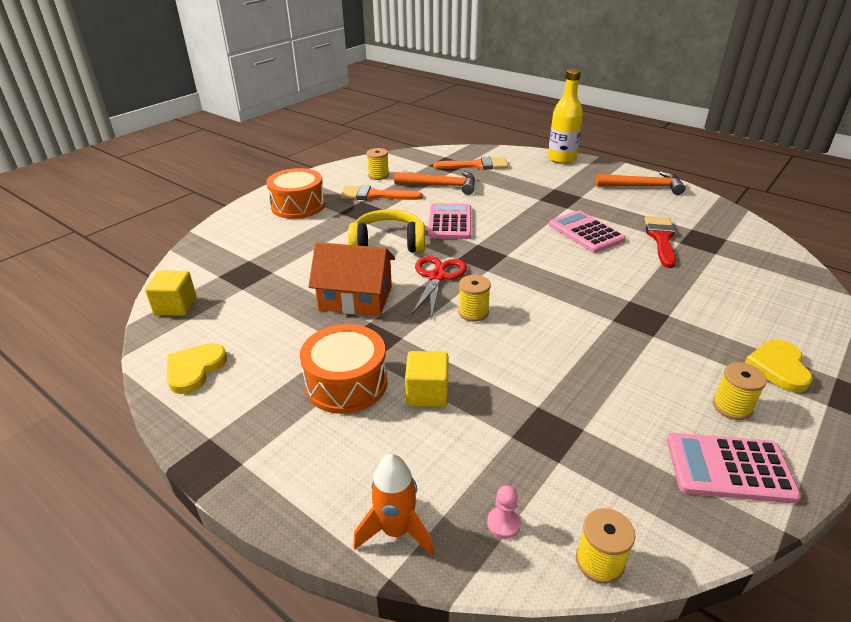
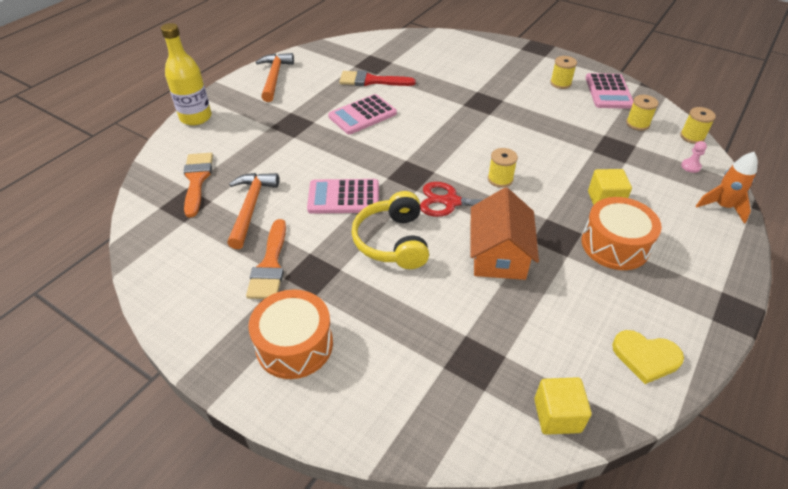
camera: 95 degrees left, 10 degrees up
(378, 175) = (207, 268): yellow spool -> yellow spool (637, 124)
(778, 367) = (519, 63): yellow heart -> none

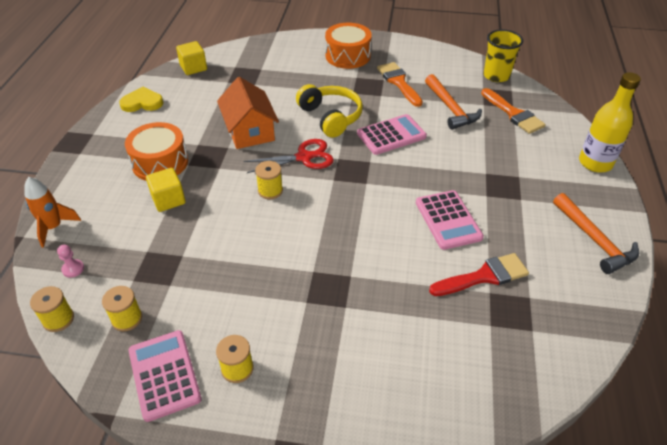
camera: 155 degrees right, 0 degrees up
(147, 233) = (496, 76): none -> yellow cup
(362, 115) = (448, 220): pink calculator -> pink calculator turned 135 degrees clockwise

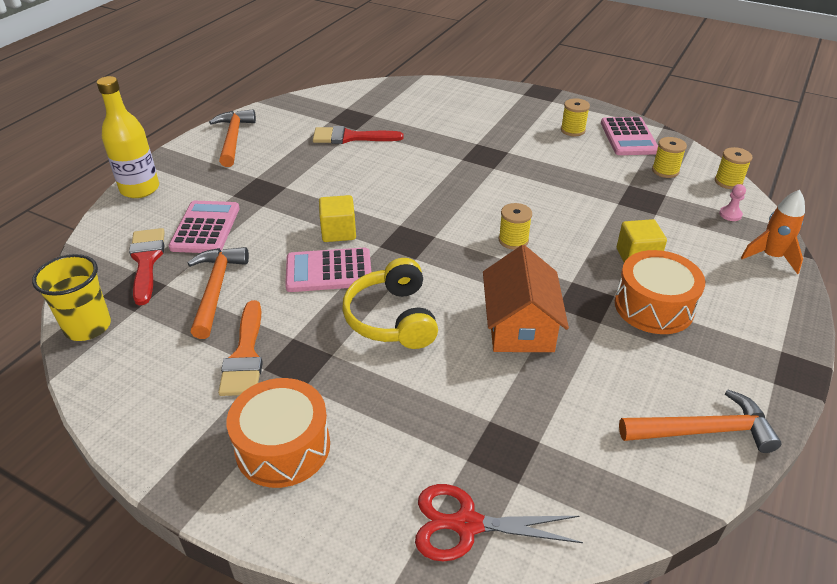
camera: 160 degrees left, 5 degrees down
(142, 102) = (703, 431): yellow heart -> orange hammer
(193, 68) = (607, 505): yellow cube -> yellow cube (338, 232)
(304, 157) = (458, 269): red scissors -> red scissors (467, 524)
(448, 220) = (343, 176): pink calculator -> pink calculator (205, 228)
(513, 114) = (146, 261): orange brush -> red brush

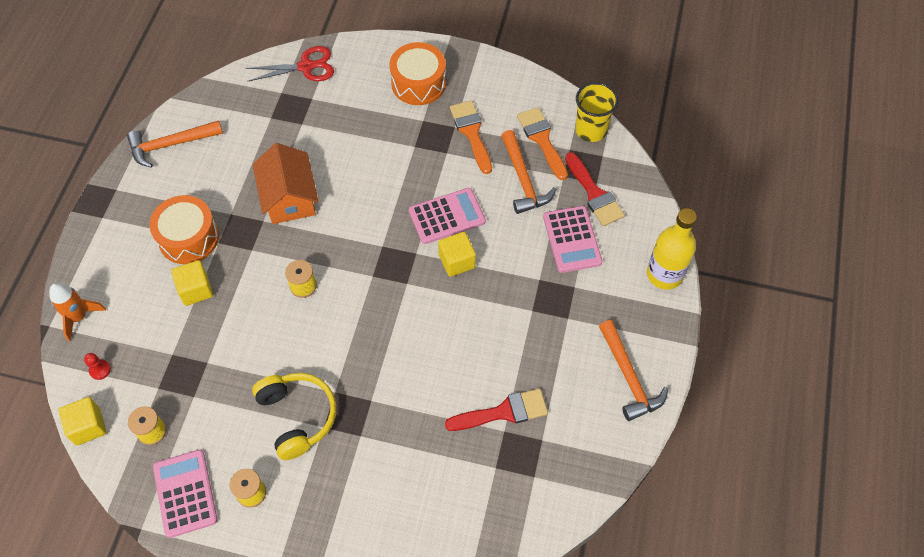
camera: 165 degrees right, 20 degrees up
(159, 328) = (542, 139): none -> orange brush
(392, 318) = (383, 183): yellow headphones -> yellow headphones (297, 416)
(728, 182) = (88, 426): yellow spool -> yellow cube
(730, 214) = (100, 370): pink pawn -> red pawn

